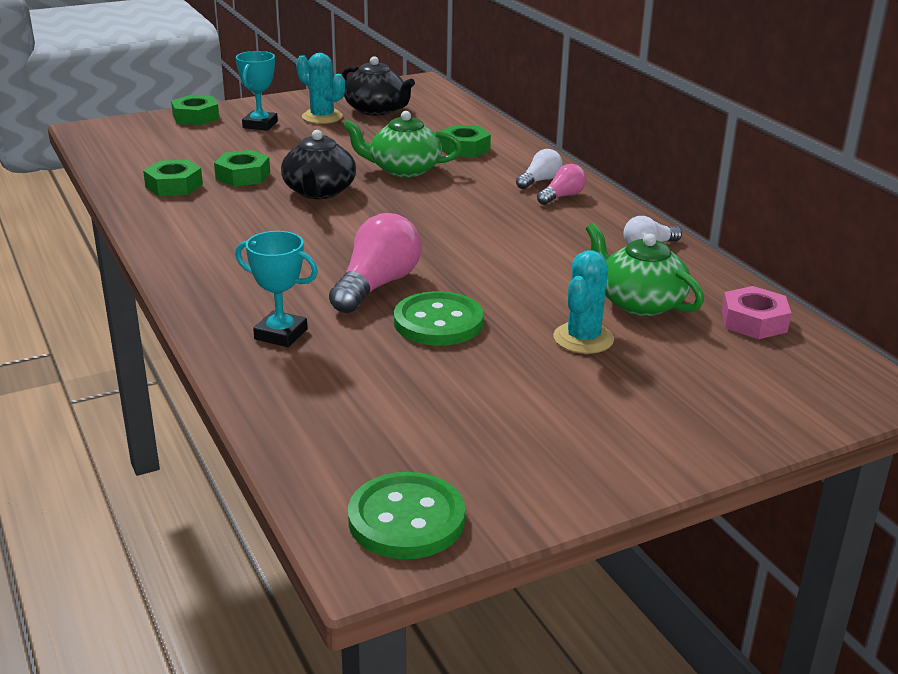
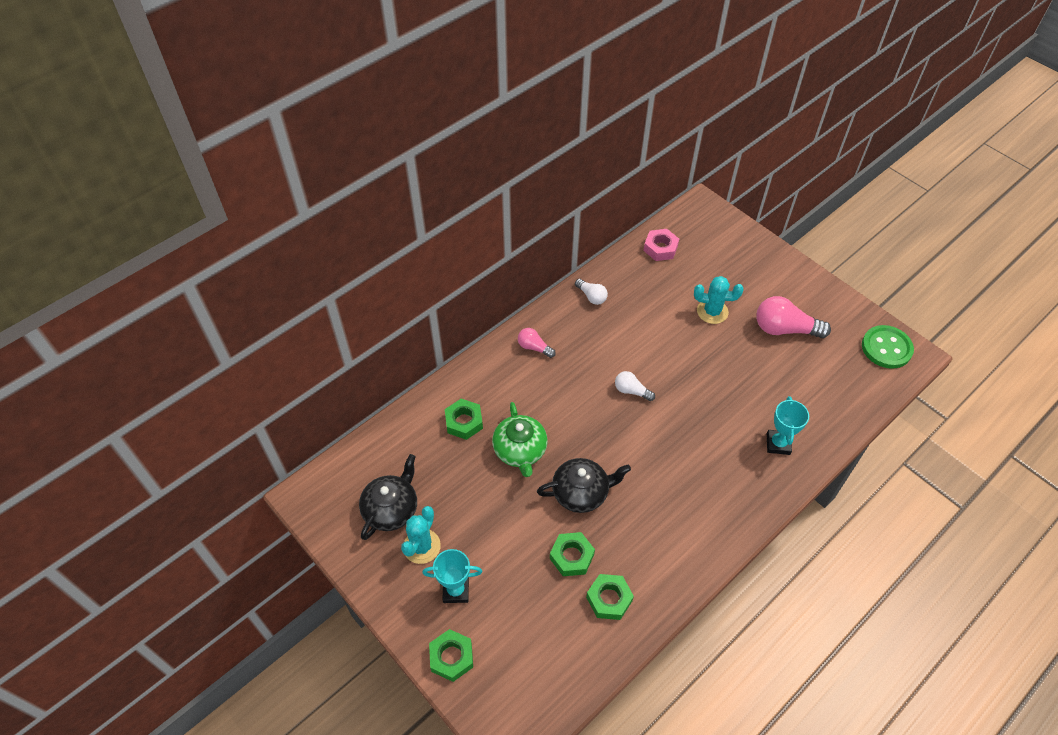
camera: 105 degrees left, 25 degrees up
(377, 285) = (701, 415): pink light bulb -> pink light bulb (784, 329)
(438, 322) = (727, 375): green button -> none
(540, 181) = (511, 364): white light bulb -> white light bulb (631, 391)
(639, 302) = (663, 294): green teapot -> none

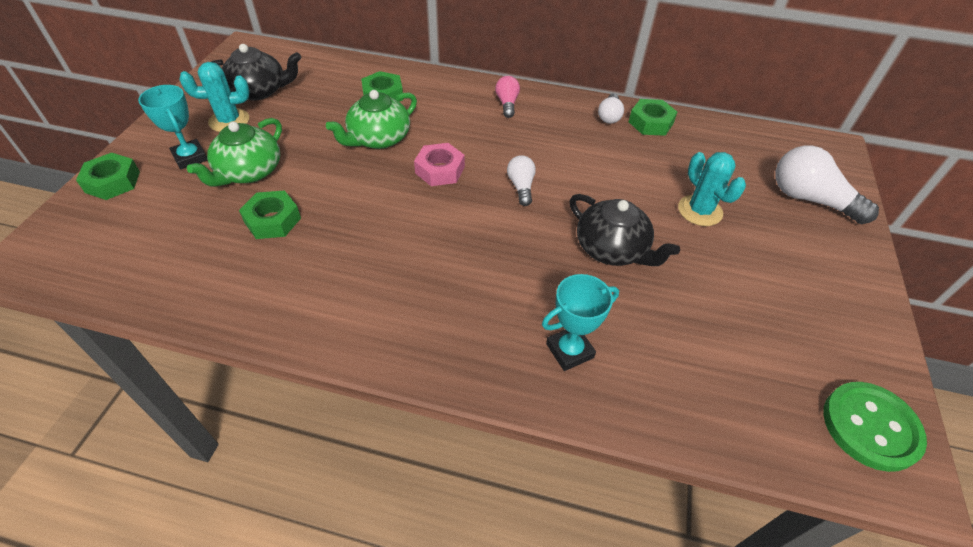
camera: 55 degrees right, 5 degrees down
(503, 554) = (249, 172): none -> green teapot
(581, 492) = (359, 198): black teapot -> black teapot (612, 249)
(609, 599) = (232, 270): green nut -> green nut (650, 123)
(660, 248) = (732, 139): pink nut -> pink nut (440, 170)
(736, 252) = (809, 199): none -> white light bulb
(784, 329) = (756, 288): pink light bulb -> none

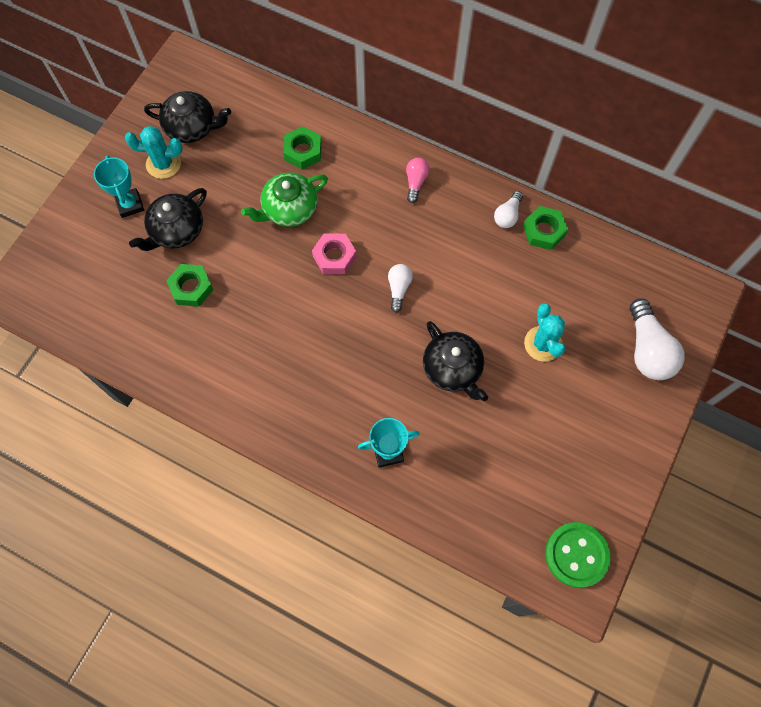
camera: 15 degrees right, 20 degrees up
(113, 182) = (69, 222): green nut -> none
(249, 172) = (176, 230): green teapot -> black teapot
(809, 199) = (647, 350): white light bulb -> white light bulb turned 150 degrees counterclockwise

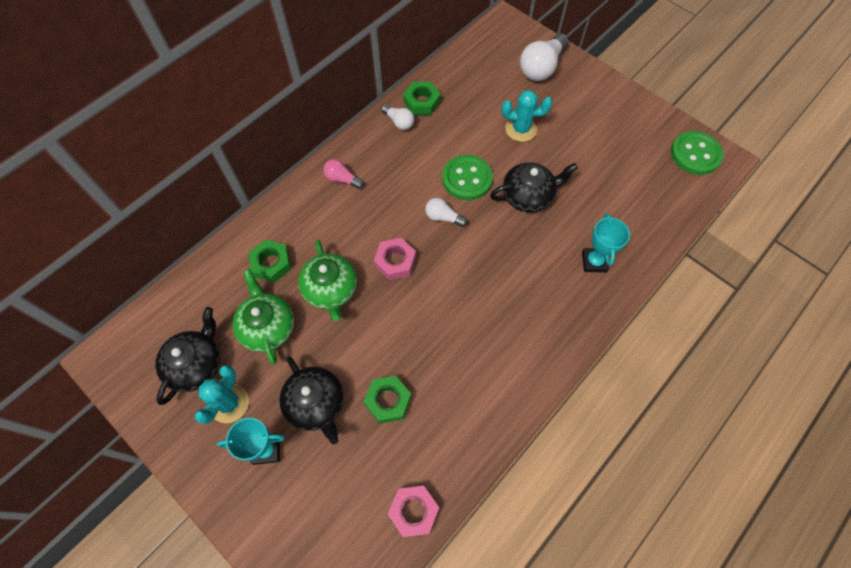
camera: 75 degrees left, 5 degrees down
(99, 334) = (413, 511): none -> pink nut
(239, 169) = (267, 326): none -> green teapot
(455, 301) = (467, 179): none -> green button
(647, 350) = (541, 67): white light bulb -> white light bulb turned 120 degrees clockwise

